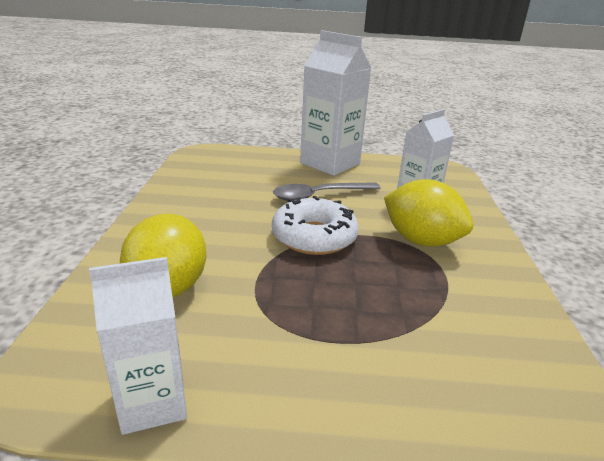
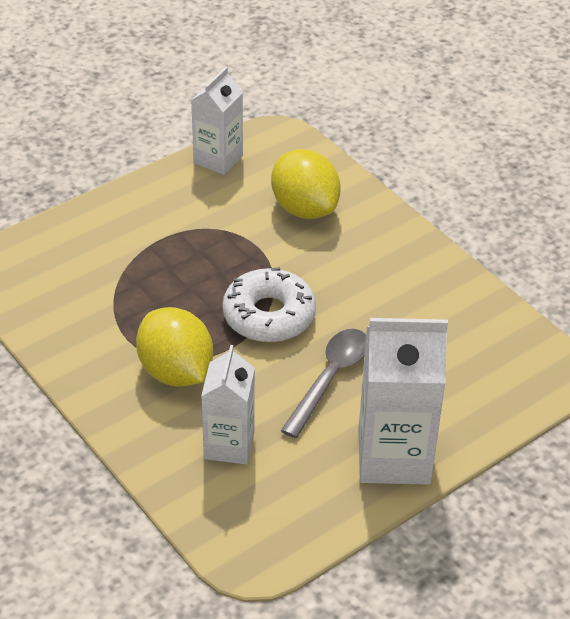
camera: 140 degrees right, 15 degrees up
(421, 241) = (176, 372): yellow lemon -> yellow lemon turned 60 degrees clockwise

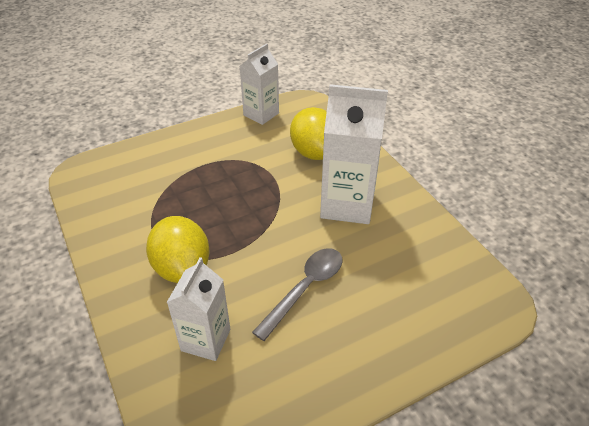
camera: 10 degrees right, 0 degrees up
(269, 315) = (268, 230): white donut -> none
(394, 456) = (346, 370): white carton -> white carton (347, 204)

